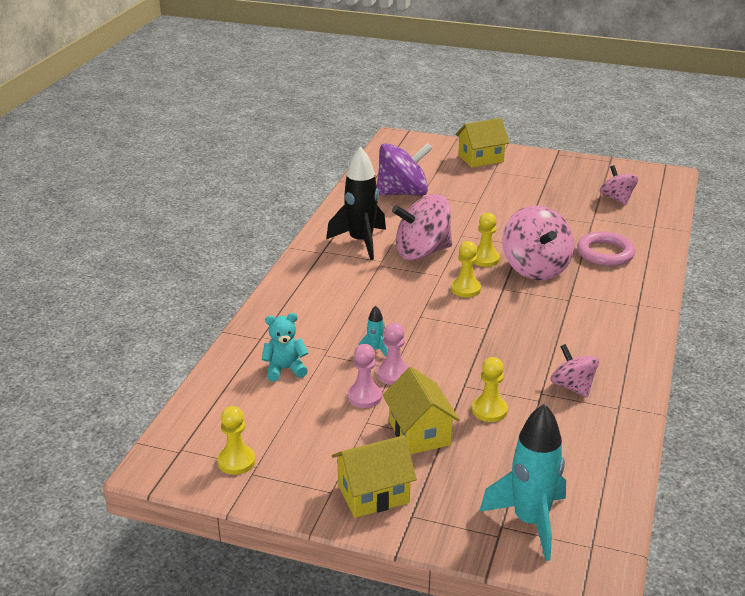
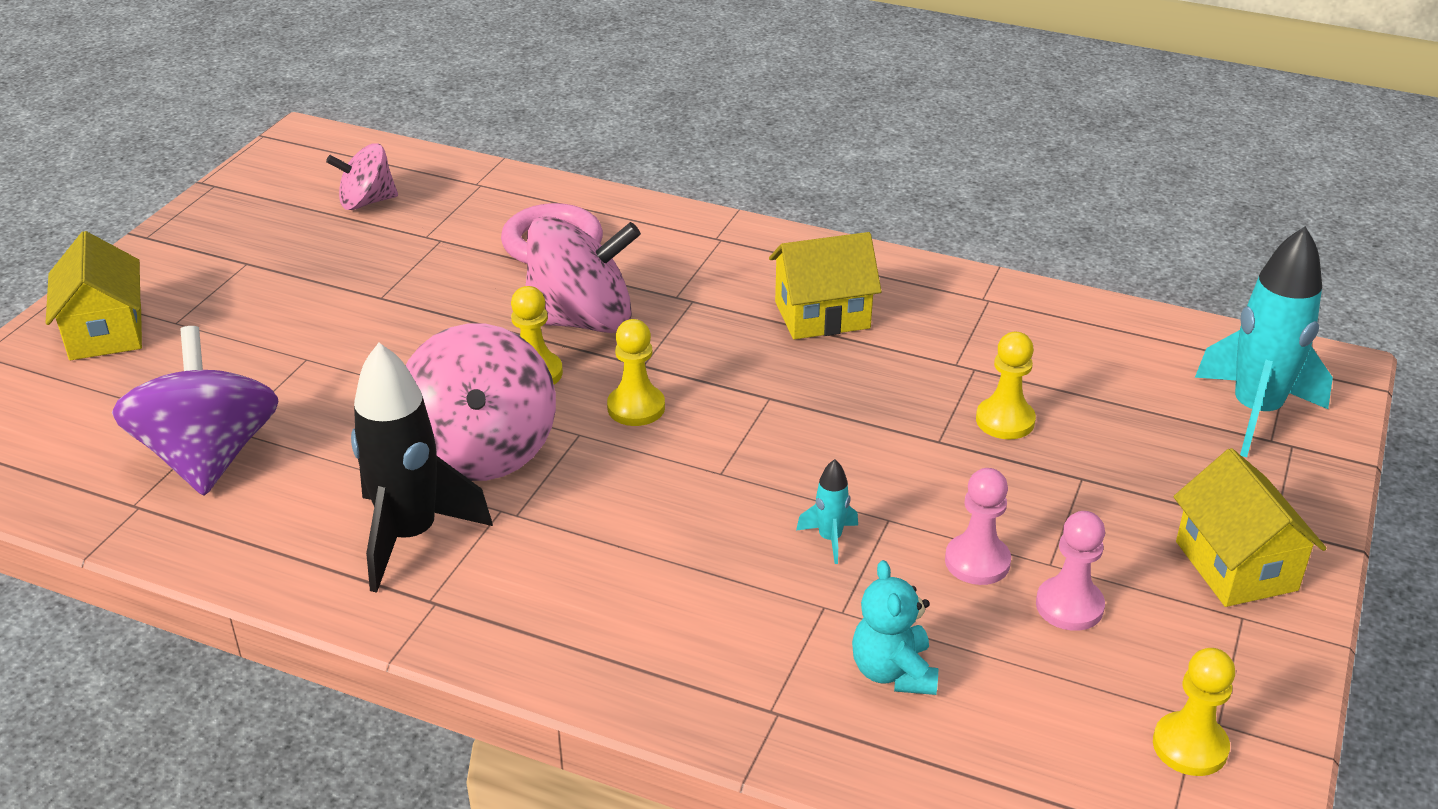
camera: 85 degrees left, 5 degrees up
(393, 374) = (908, 520): pink pawn -> pink pawn (1069, 606)
(419, 433) = (1072, 502): yellow house -> yellow house (822, 315)
(572, 387) = (939, 332): pink spinning top -> none

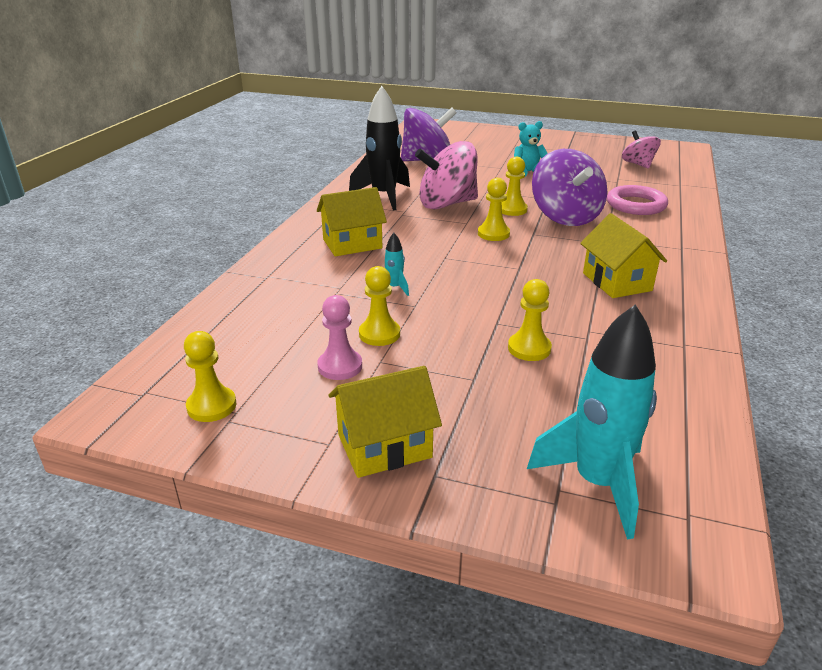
camera: 85 degrees right, 5 degrees down
(106, 332) = (502, 137): yellow house -> yellow house (352, 244)
(582, 320) = (565, 217): pink spinning top -> purple spinning top
(893, 672) = (289, 307): turquoise teddy bear -> turquoise teddy bear (528, 172)
(977, 561) = (379, 334): pink pawn -> yellow pawn

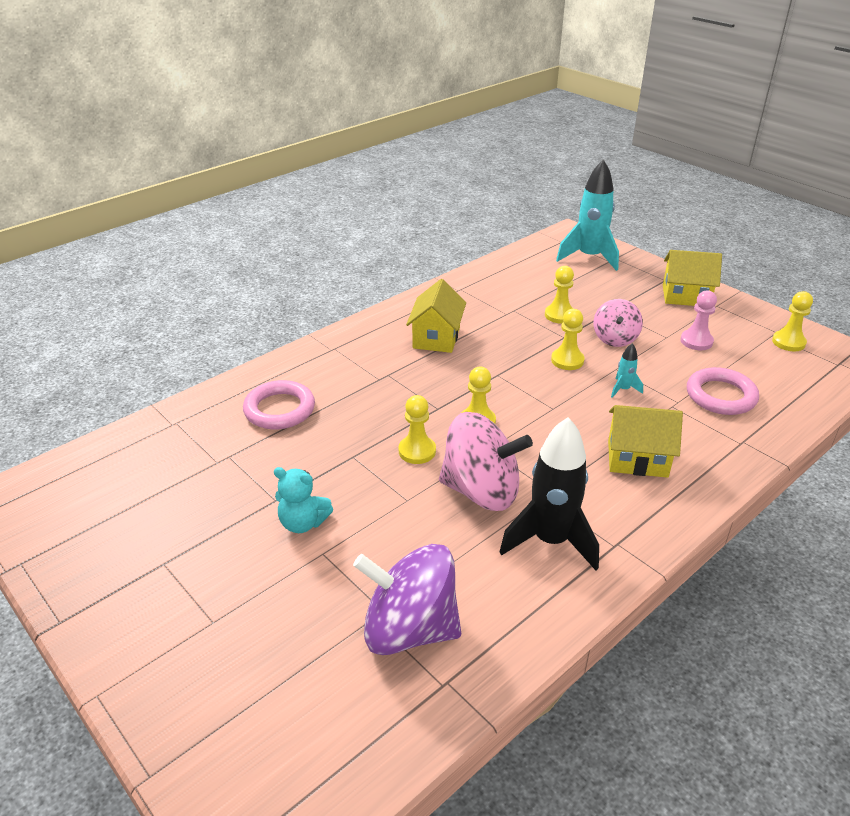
camera: 150 degrees left, 5 degrees up
(294, 309) = (720, 396): none -> pink ring
(379, 334) = (657, 354): yellow pawn -> yellow pawn (567, 360)
(565, 217) = (376, 419): purple spinning top -> none
(638, 164) = (141, 481): pink spinning top -> pink spinning top (615, 338)

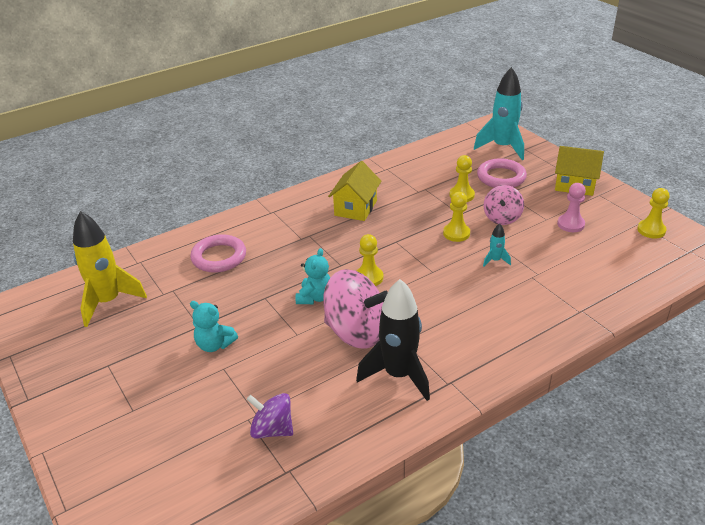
camera: 10 degrees right, 0 degrees up
(145, 478) = (108, 302): none -> yellow rocket
(409, 629) = (272, 429): purple spinning top -> purple spinning top, size x0.59
(417, 451) = (315, 297): yellow pawn -> turquoise teddy bear
(637, 458) = (488, 317): yellow house -> none
(720, 396) = (576, 271): pink ring -> pink ring (501, 177)

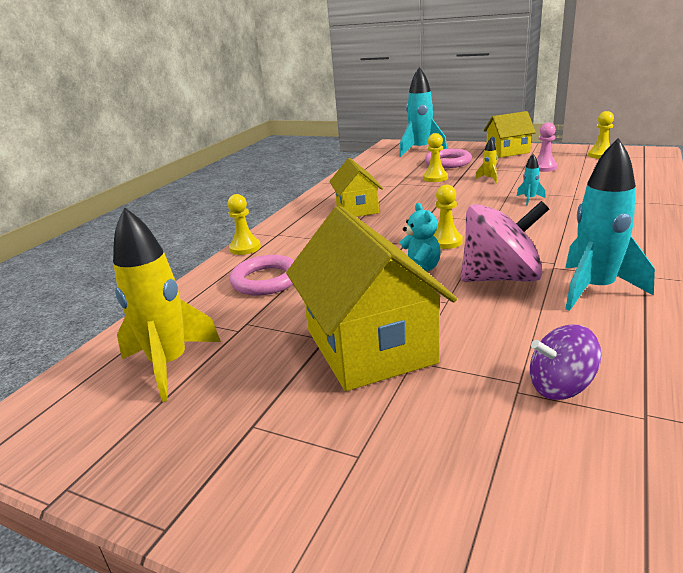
camera: 30 degrees left, 10 degrees down
(214, 345) = (369, 346): turquoise teddy bear -> yellow house
(398, 375) = (595, 289): black rocket -> turquoise rocket
(456, 233) = (470, 196): yellow pawn -> yellow pawn (245, 248)
(502, 218) = (489, 179): pink spinning top -> yellow rocket

